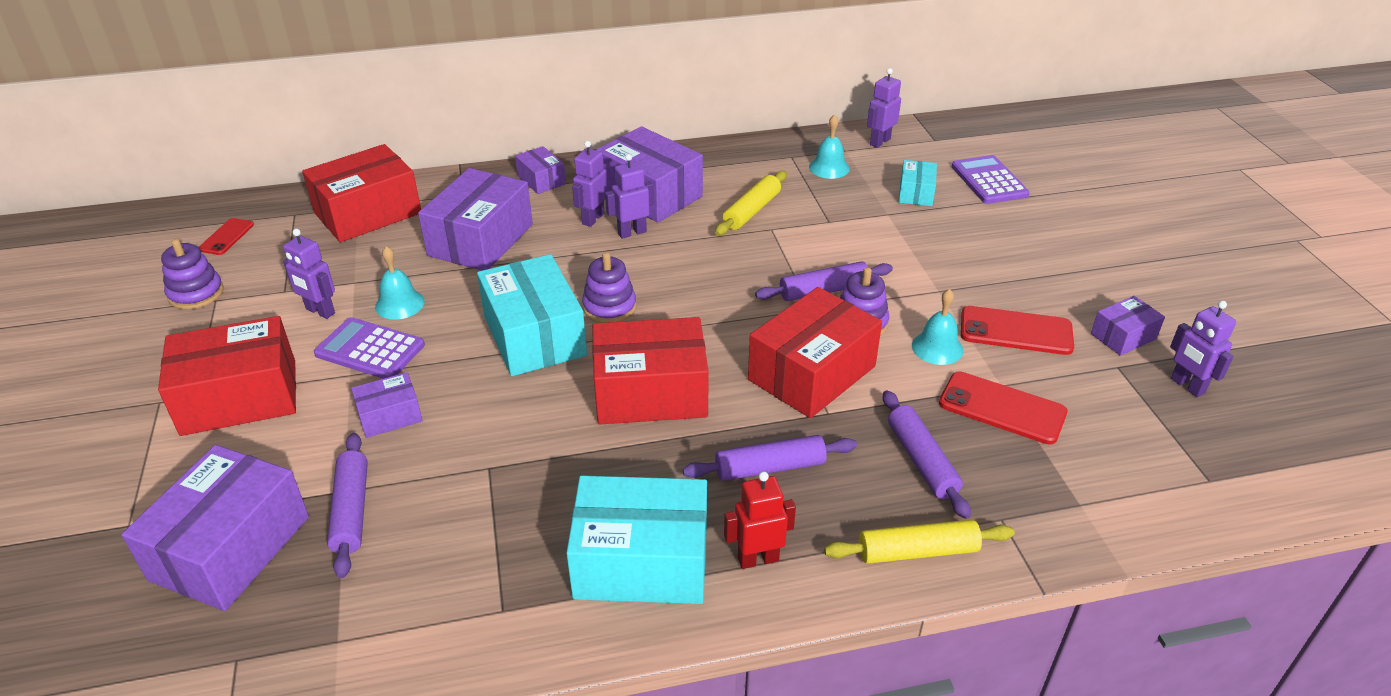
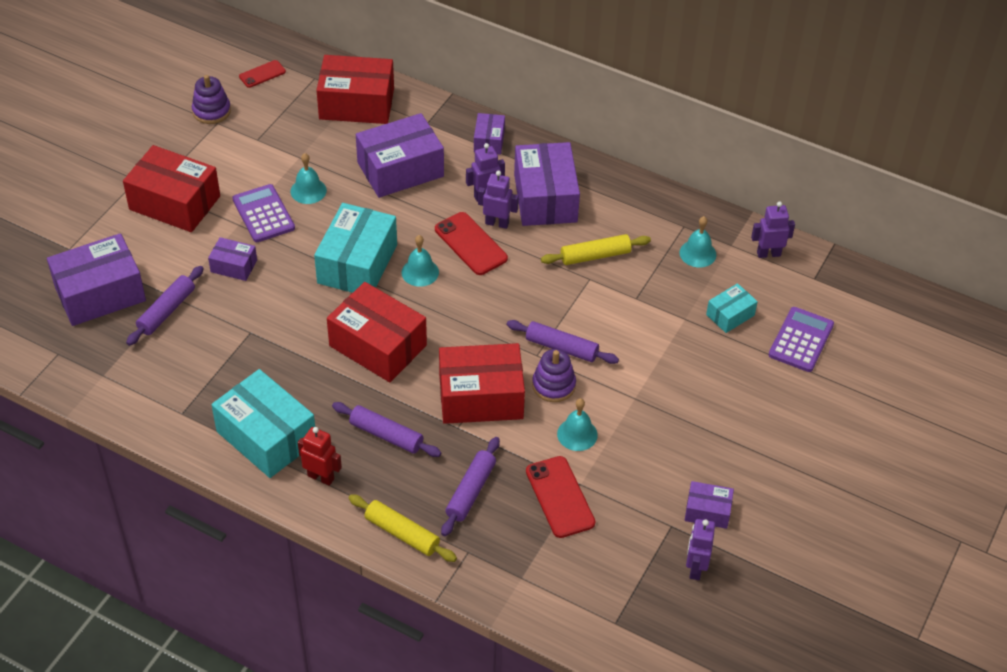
camera: 40 degrees right, 10 degrees up
(320, 311) = (262, 168): purple robot -> none
(609, 307) = (420, 272): purple stacking toy -> turquoise bell
(1016, 331) = (642, 459): red phone -> red phone (470, 244)

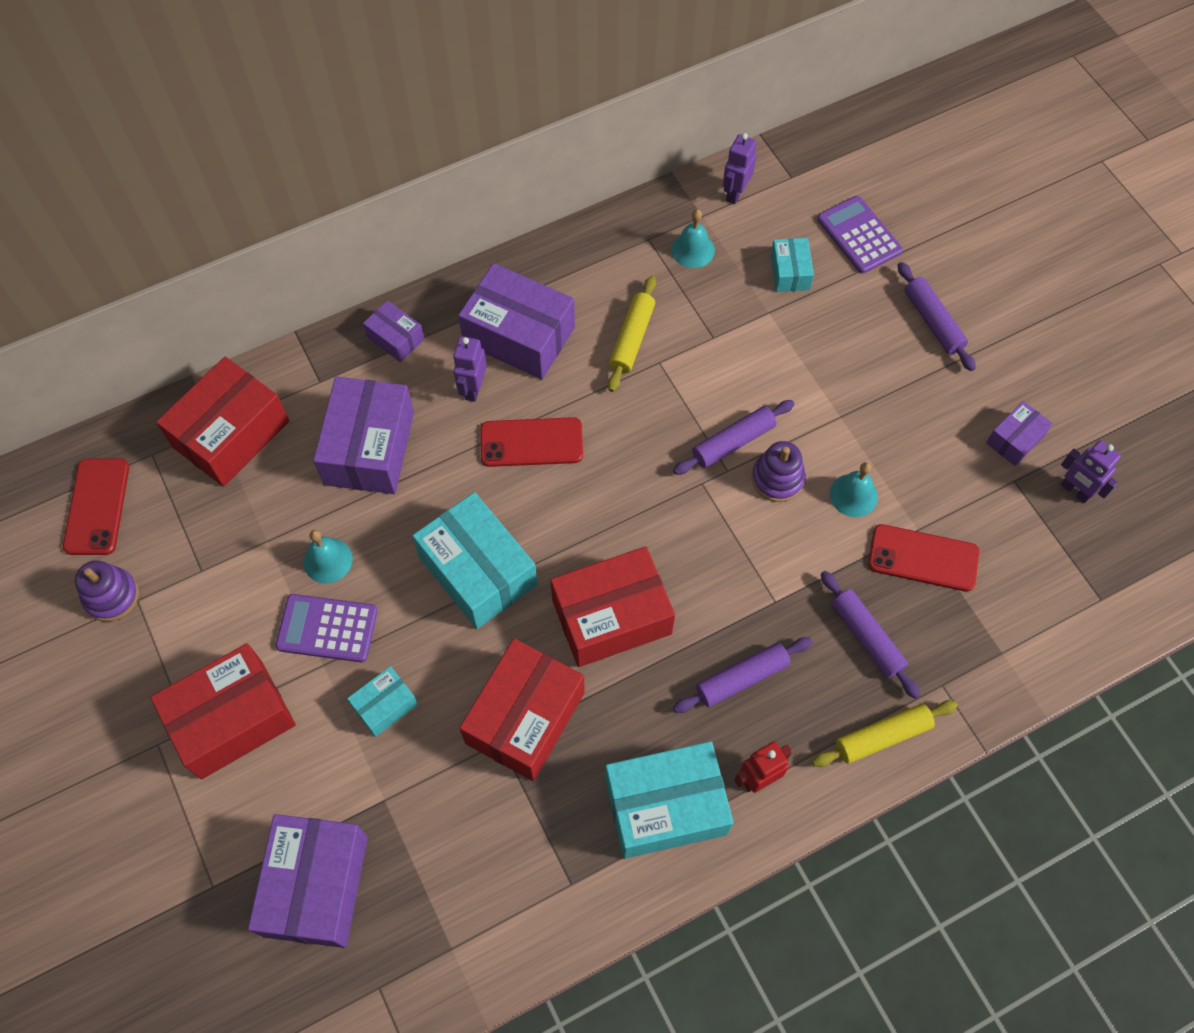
camera: 55 degrees left, 15 degrees up
(166, 311) = (401, 820): purple rolling pin -> purple rolling pin (933, 322)
(234, 266) = (385, 705): purple box -> turquoise box
(262, 74) = (97, 506): red phone -> red phone, size x1.67
(420, 272) = (536, 515): turquoise bell -> none
(481, 397) = (749, 556): red box -> red box (525, 717)
(497, 223) = (520, 400): purple robot -> none

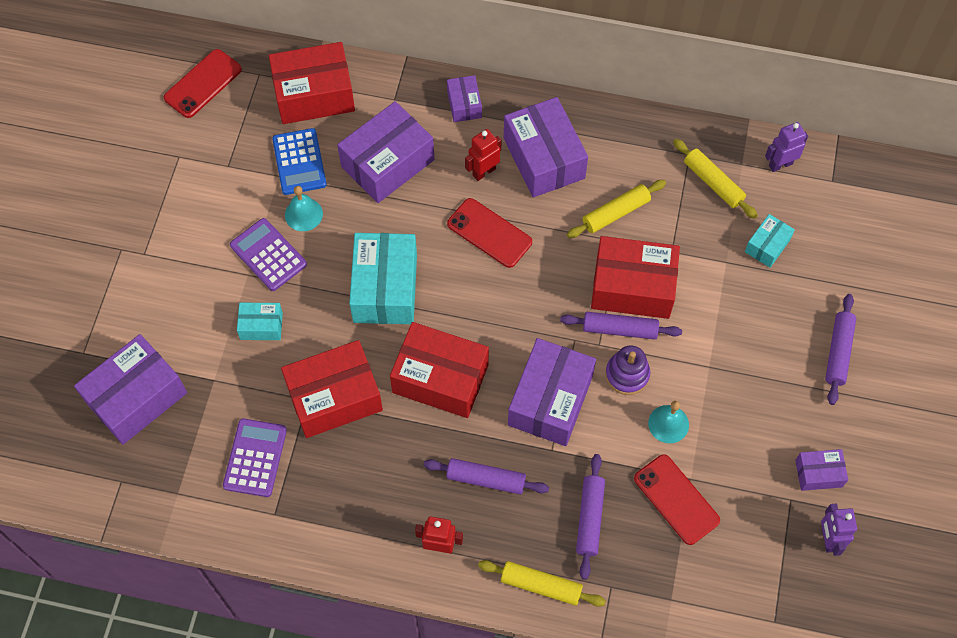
camera: 40 degrees right, 0 degrees up
(111, 596) = (167, 143): purple stacking toy -> none
(232, 719) = (171, 267): red box -> red box (632, 287)
(276, 512) = (299, 162): none -> blue calculator
(473, 389) = (484, 172): purple robot -> red robot
(665, 806) = (369, 516): turquoise box -> none
(692, 250) = (713, 183): turquoise bell -> yellow rolling pin
(731, 556) = (550, 400): none -> purple box
(859, 235) = (842, 255): purple calculator -> purple calculator (255, 458)

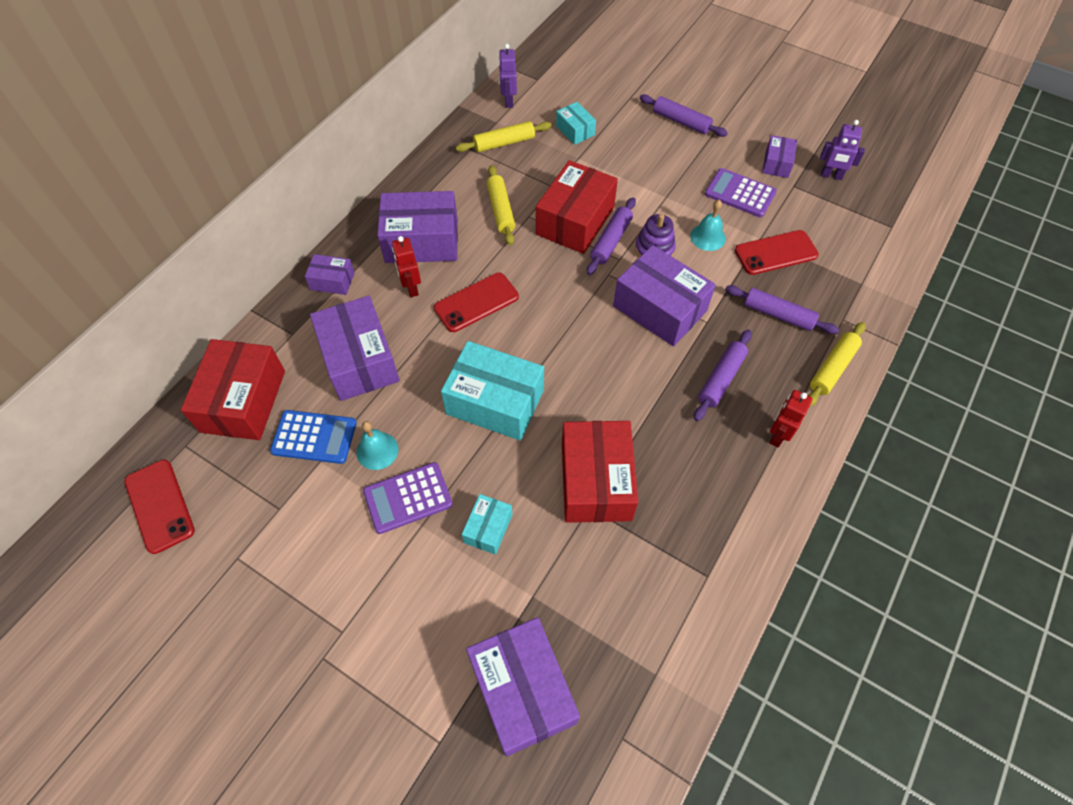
camera: 70 degrees left, 5 degrees down
(255, 458) = (638, 578): purple calculator -> purple calculator (740, 193)
(440, 378) = (608, 384): red box -> none

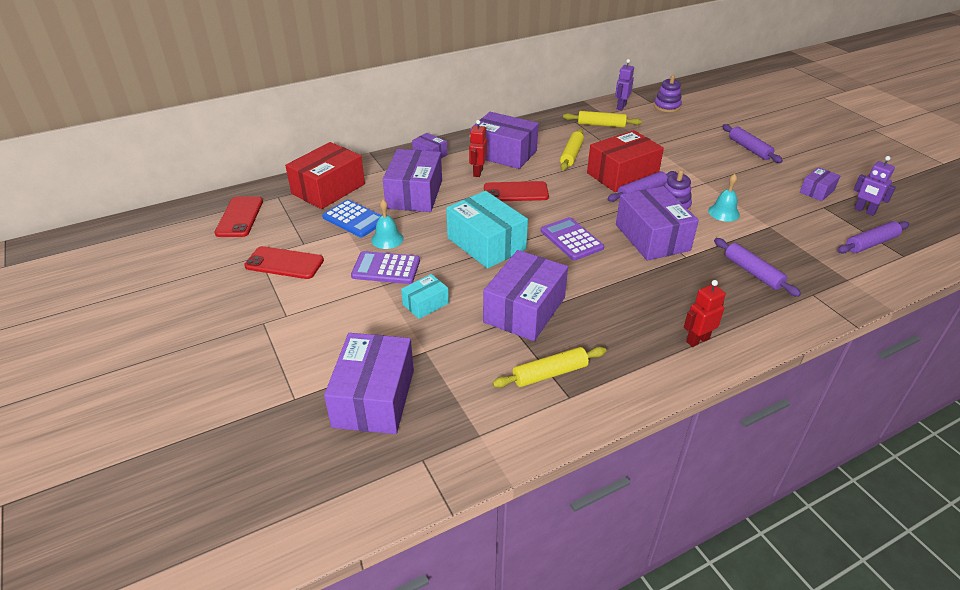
camera: 30 degrees right, 20 degrees down
(559, 81) = (667, 106): none -> purple stacking toy
(575, 130) = (659, 132): turquoise box -> none
(596, 481) = (524, 310): red box -> purple box
(721, 379) = (673, 291): purple rolling pin -> purple rolling pin (871, 243)
(740, 193) = (770, 198): purple calculator -> purple calculator (571, 239)
(776, 253) = (778, 238): red phone -> red phone (284, 263)
(832, 368) = (780, 319): yellow rolling pin -> yellow rolling pin (550, 373)

